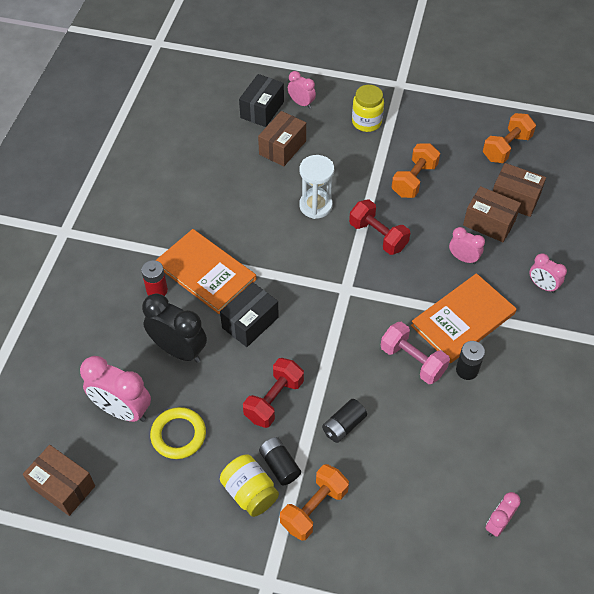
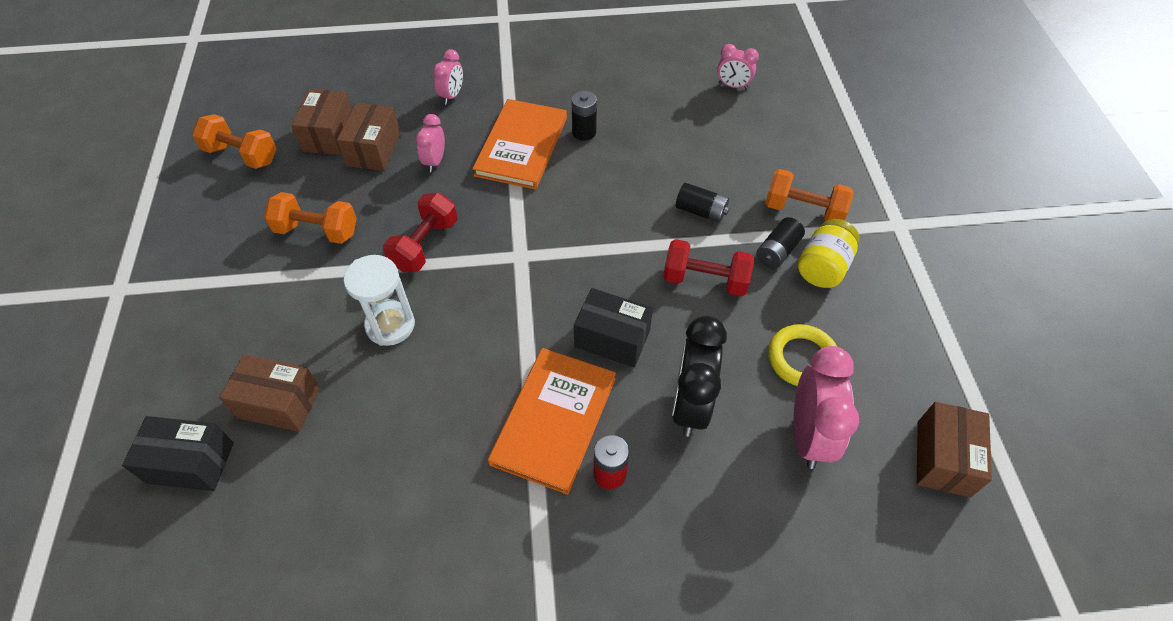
camera: 110 degrees left, 0 degrees up
(301, 103) = (170, 408): pink clock -> none
(366, 122) = (208, 309): yellow jar -> none
(412, 361) = (593, 175): pink dumbbell -> none
(463, 320) = (521, 146): orange book -> orange book turned 75 degrees clockwise

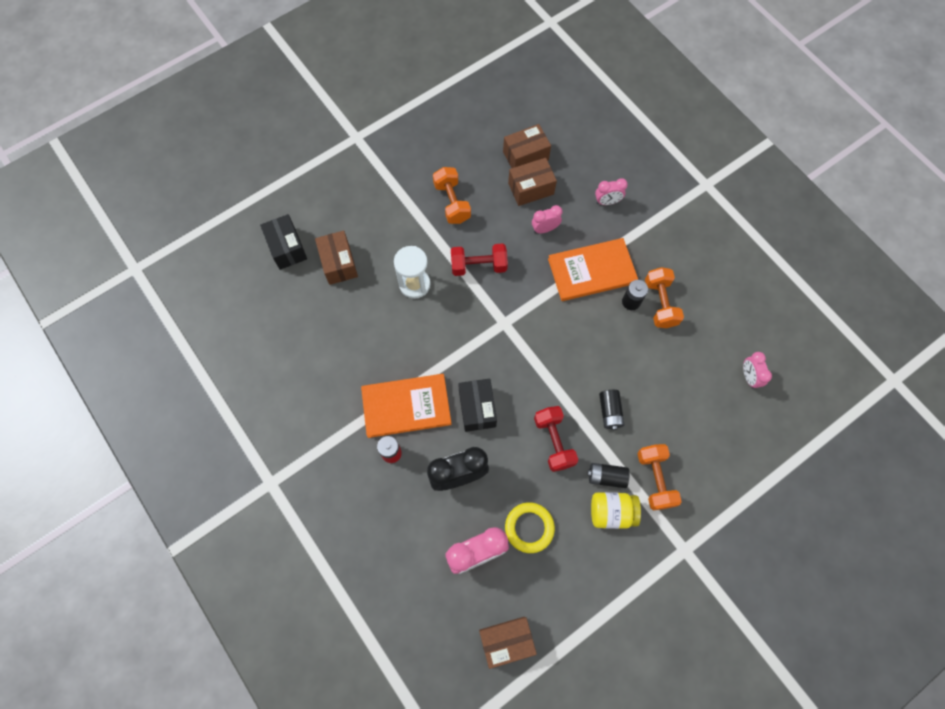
camera: 60 degrees right, 15 degrees up
(242, 155) = (479, 122): orange dumbbell -> orange dumbbell (660, 303)

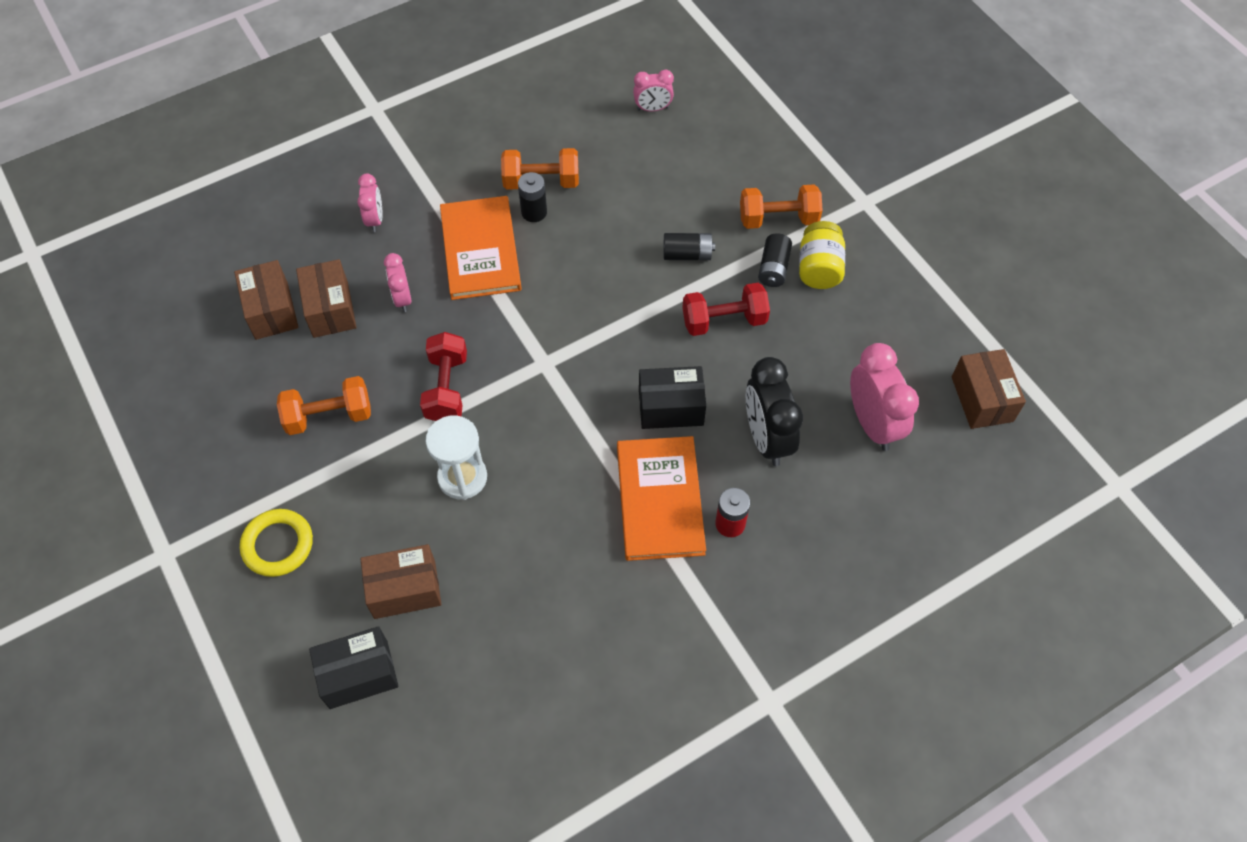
camera: 85 degrees left, 10 degrees down
(529, 528) = (838, 360): yellow ring -> yellow ring (278, 545)

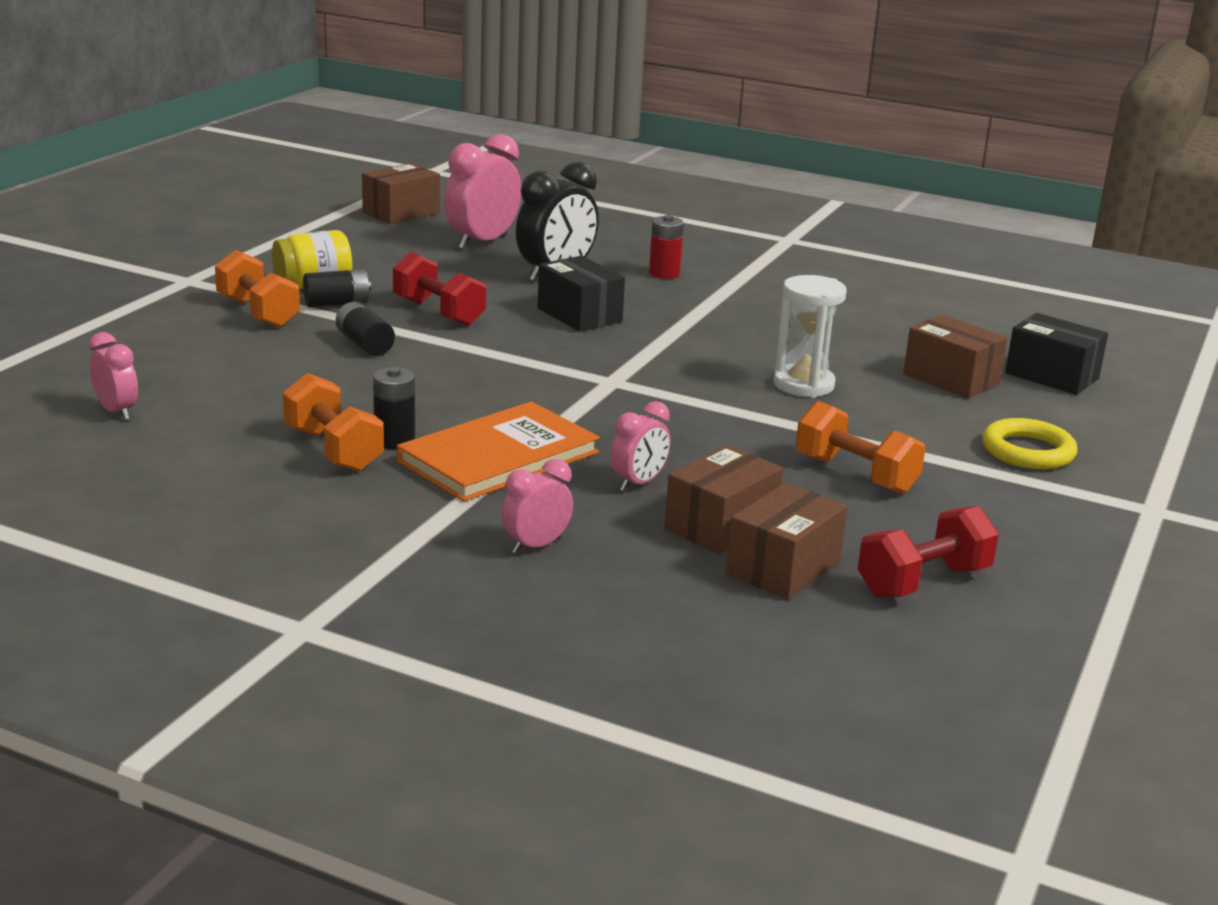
camera: 125 degrees left, 35 degrees down
(446, 388) = (718, 421): red dumbbell -> red dumbbell (923, 582)
(660, 500) = (684, 301): orange book -> none

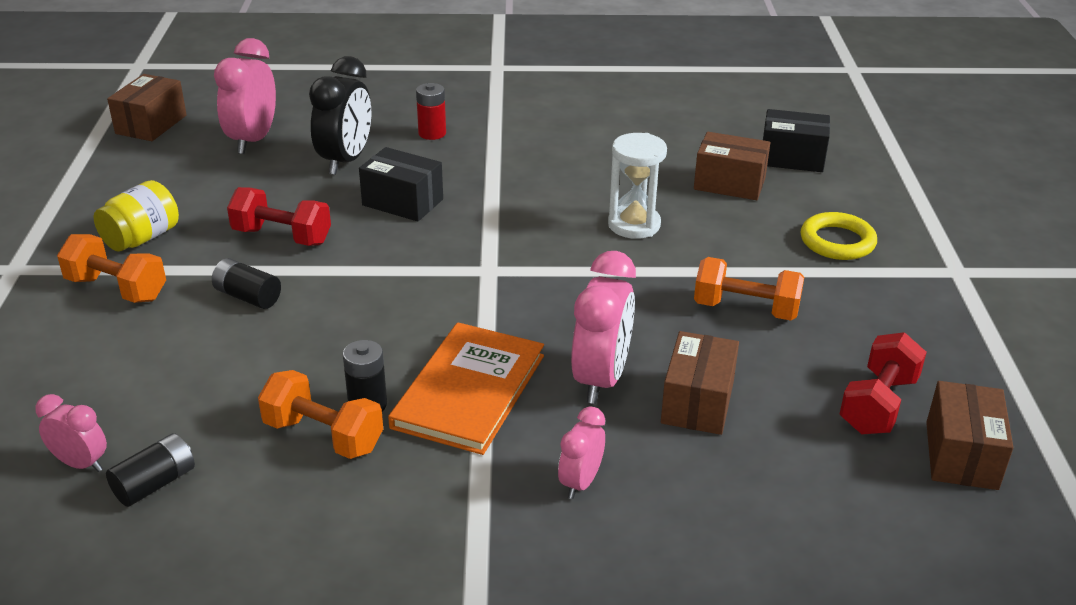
camera: 25 degrees left, 10 degrees up
(337, 303) = (182, 254): black battery -> black battery (155, 484)
(638, 483) = (601, 379): pink clock -> pink clock, size x1.78
(783, 568) = (776, 430): brown box -> brown box (961, 455)

